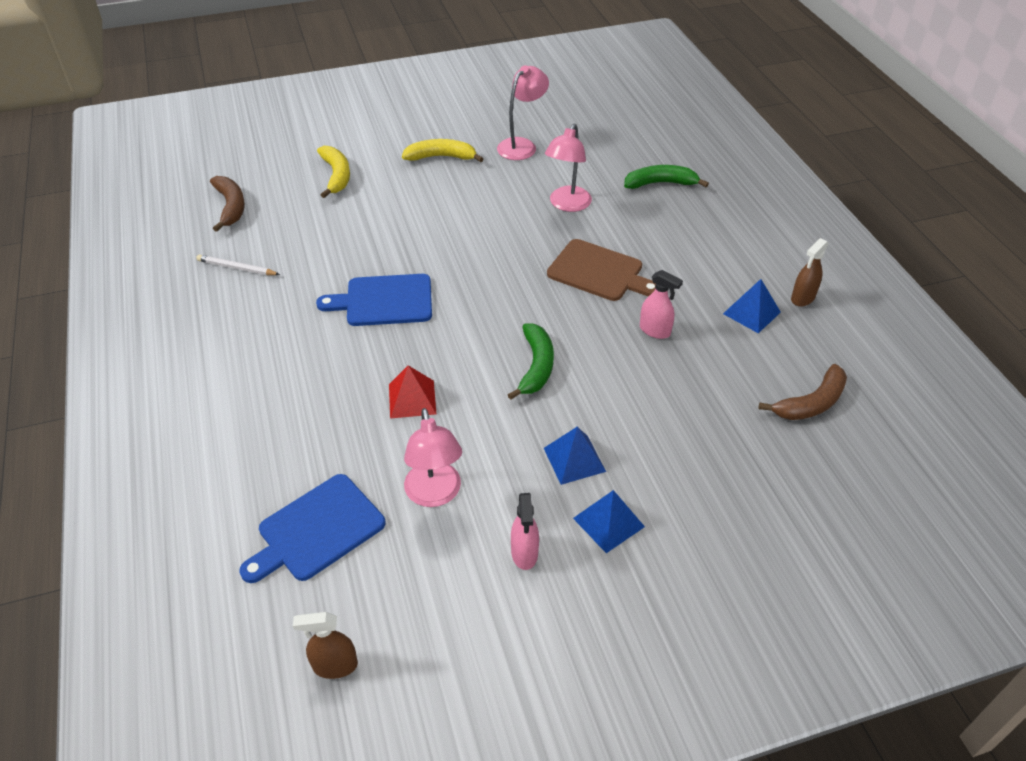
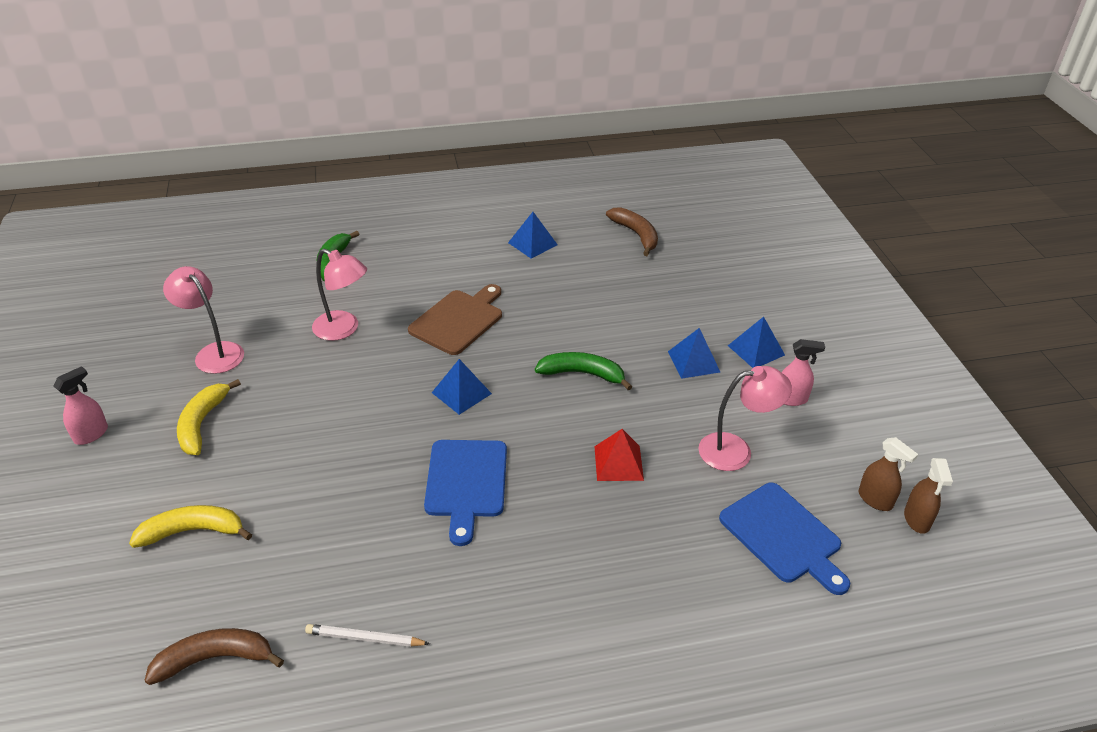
camera: 85 degrees left, 5 degrees down
(236, 268) = (365, 638): white pencil -> white pencil turned 75 degrees clockwise
(495, 286) = (461, 393): none -> blue pyramid
(655, 331) = (546, 297): pink spray bottle -> pink spray bottle (91, 434)
(802, 298) = (520, 216): brown spray bottle -> brown spray bottle (875, 500)

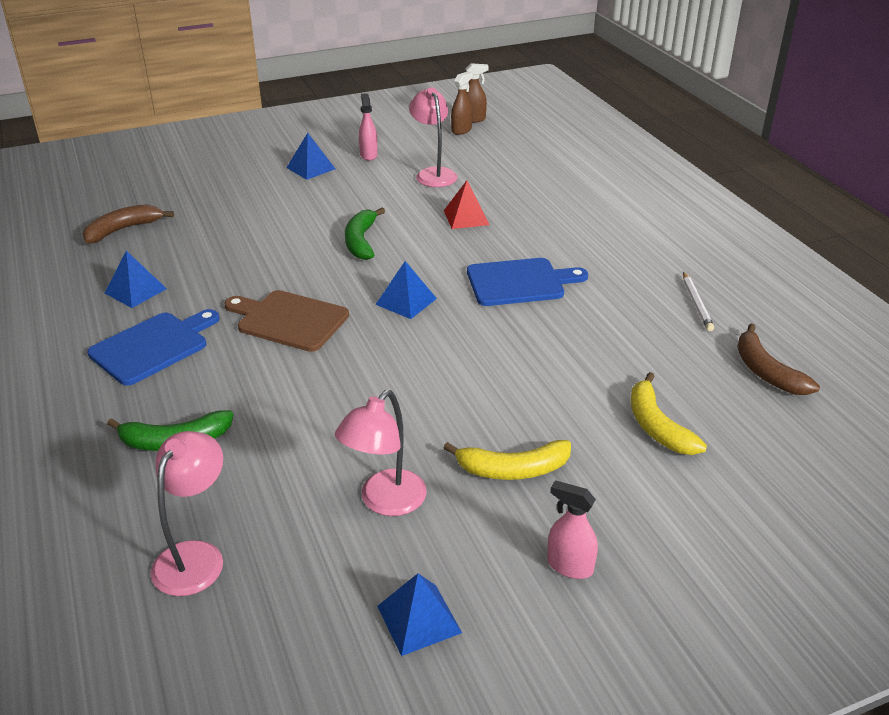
camera: 100 degrees left, 5 degrees down
(343, 329) = (318, 399): pink lamp -> pink lamp (195, 556)
(693, 361) = (331, 193): blue pyramid -> blue pyramid (418, 619)
(783, 536) = (508, 157): blue cutting board -> blue cutting board (153, 346)

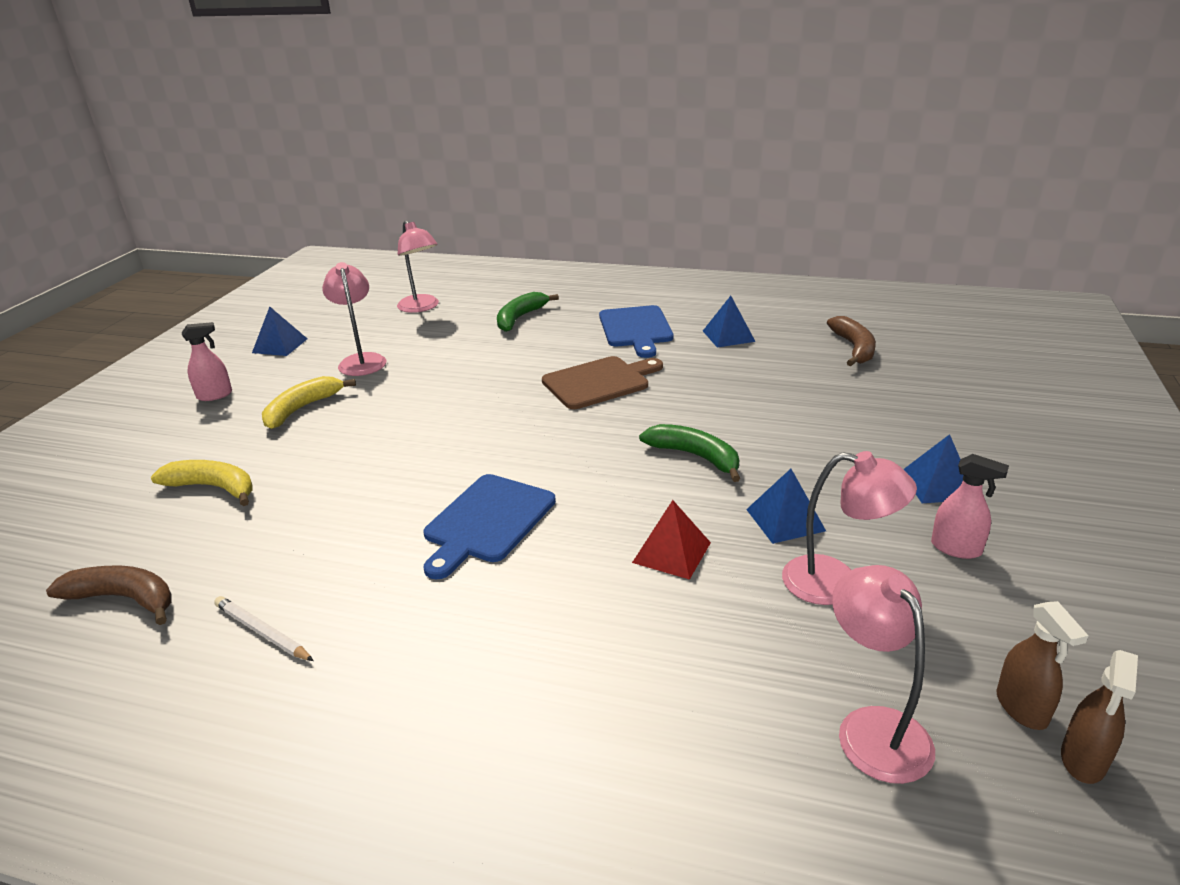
camera: 130 degrees right, 5 degrees down
(406, 301) = (551, 442): blue pyramid -> blue pyramid (785, 520)
(511, 150) = (873, 728): none -> pink lamp

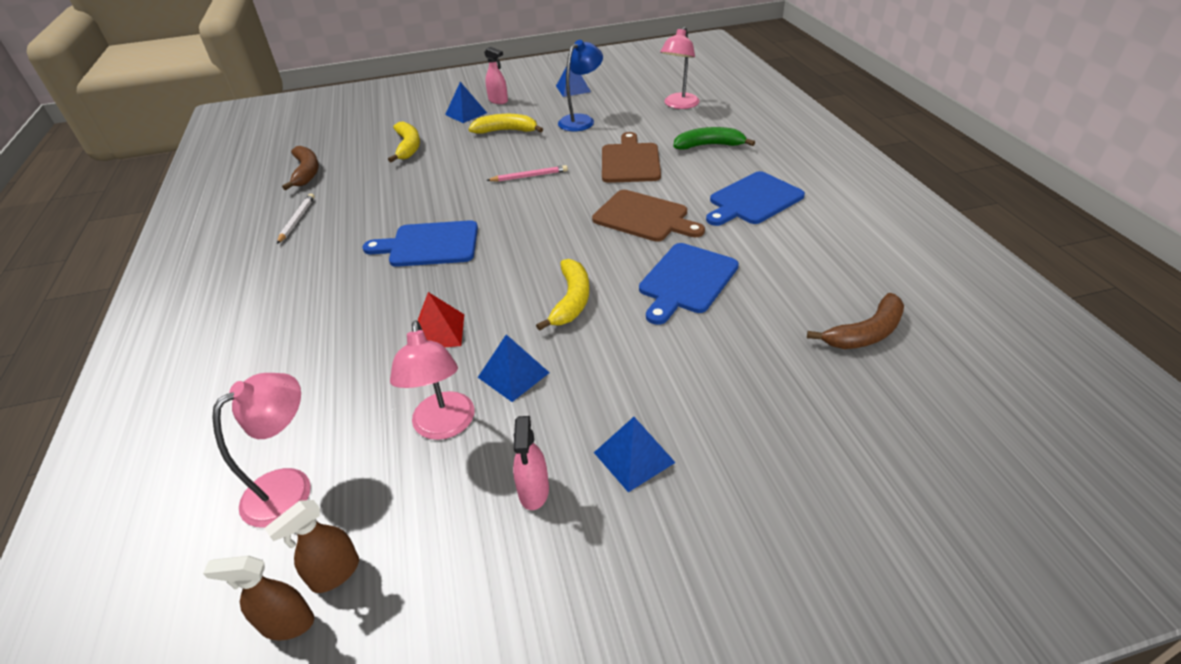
camera: 60 degrees right, 10 degrees up
(361, 360) = (581, 120): pink lamp -> blue lamp
(431, 420) = (529, 176): none -> pink pencil
(489, 360) = (630, 161): none -> brown cutting board
(695, 456) = (571, 300): green banana -> yellow banana
(722, 392) = (686, 281): none -> blue cutting board
(728, 336) = (798, 250): blue pyramid -> blue pyramid (466, 113)

